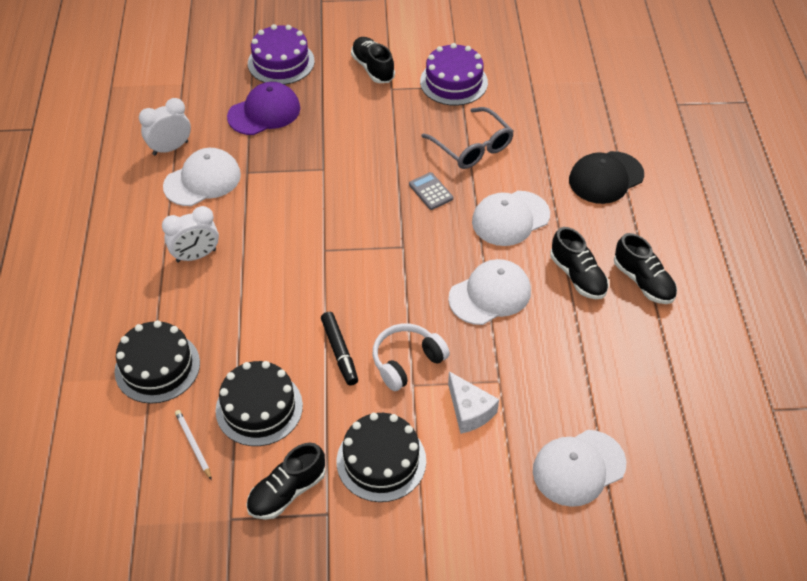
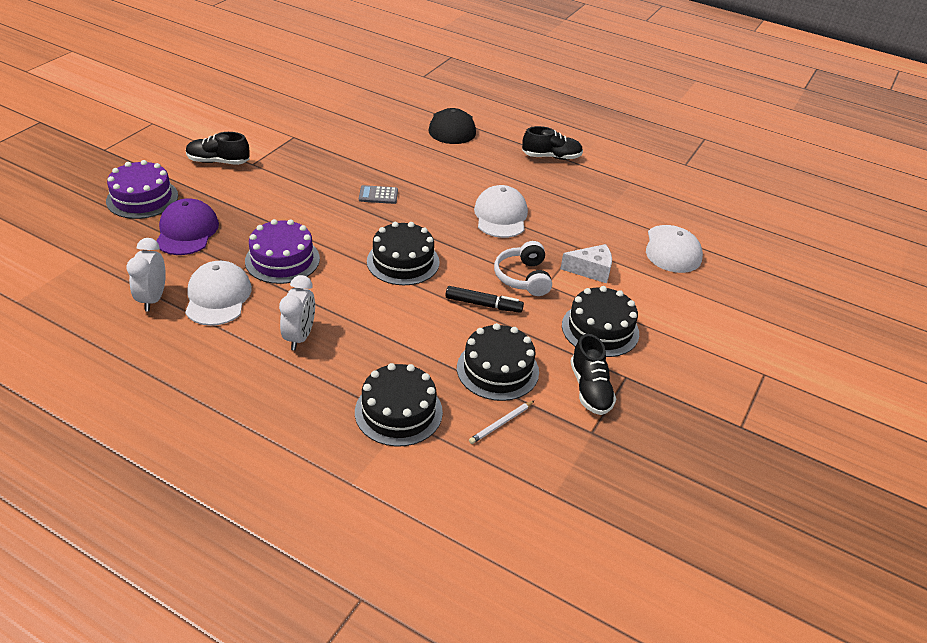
camera: 60 degrees left, 10 degrees down
(193, 445) = (501, 423): white pencil -> white pencil turned 45 degrees counterclockwise
(349, 263) = (403, 261): none -> black cake
(453, 82) = (285, 137): purple cake -> purple cake (282, 260)
(472, 147) = (359, 160): grey glasses -> none
(510, 218) = (443, 177): white cap -> none
(577, 276) = (521, 176): black shoe -> none

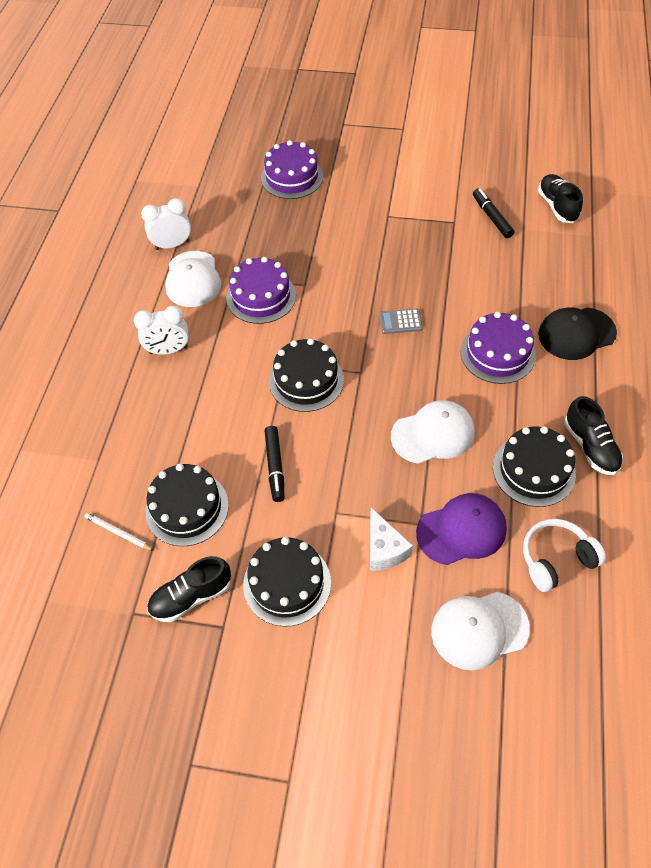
camera: 75 degrees right, 15 degrees up
(187, 231) = (264, 223): purple cap -> purple cap (462, 530)
(218, 162) = (375, 194): black shoe -> black shoe (557, 206)
(218, 297) = (193, 279): white cap -> white cap turned 105 degrees clockwise
(306, 120) = (491, 217): none -> black marker
(378, 195) = (400, 322): grey calculator -> grey calculator turned 75 degrees counterclockwise
(398, 412) = (106, 451): black cake -> black cake (533, 470)
(445, 164) = (497, 353): none -> purple cake
(523, 277) = (336, 488): white headphones -> white headphones (556, 559)

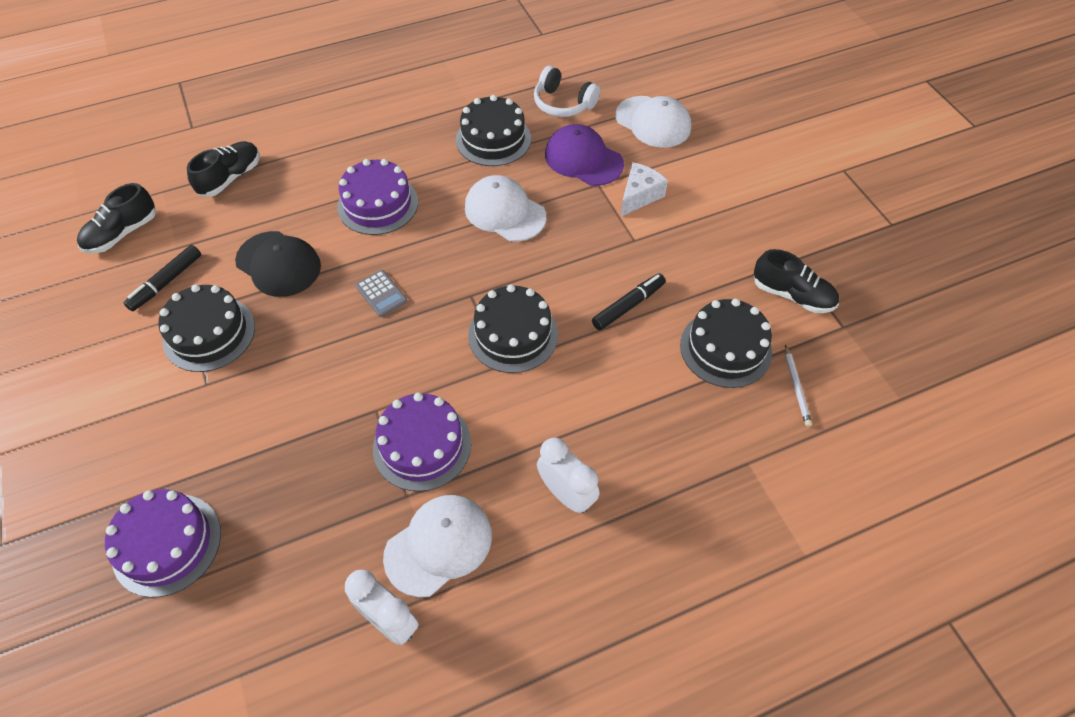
camera: 125 degrees left, 0 degrees up
(287, 583) = (722, 240): black cake -> black cake (209, 333)
(576, 333) = (318, 161): black cap -> black cap (278, 264)
(590, 446) = (444, 116): black shoe -> black shoe (230, 178)

